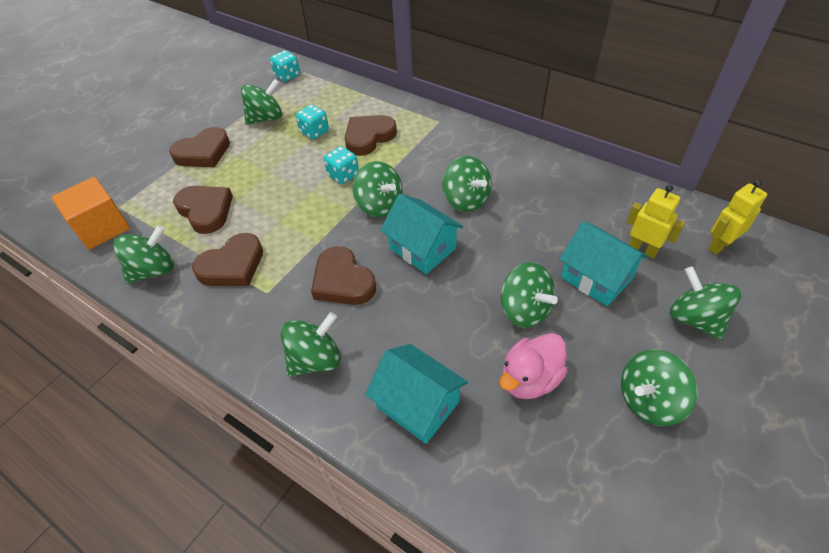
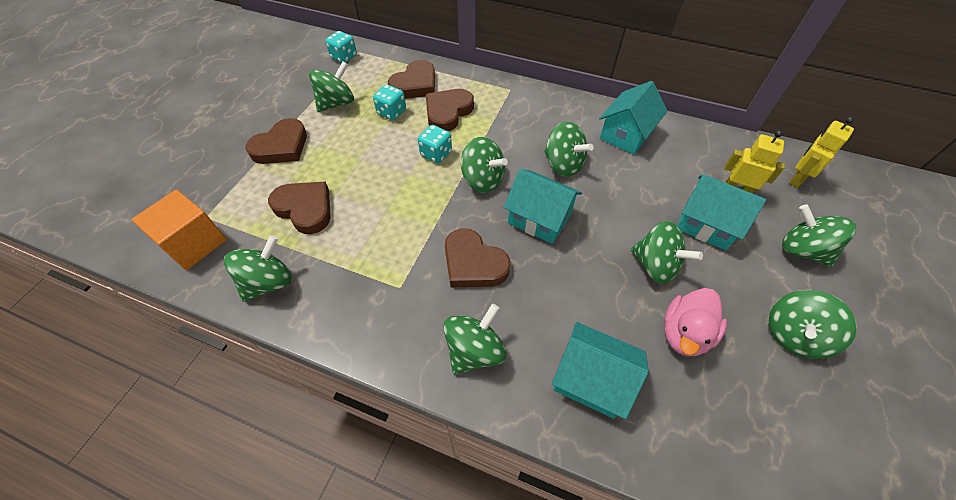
camera: 15 degrees left, 5 degrees up
(232, 265) = (353, 264): brown heart -> brown heart (415, 84)
(544, 178) = (626, 135): none -> turquoise house

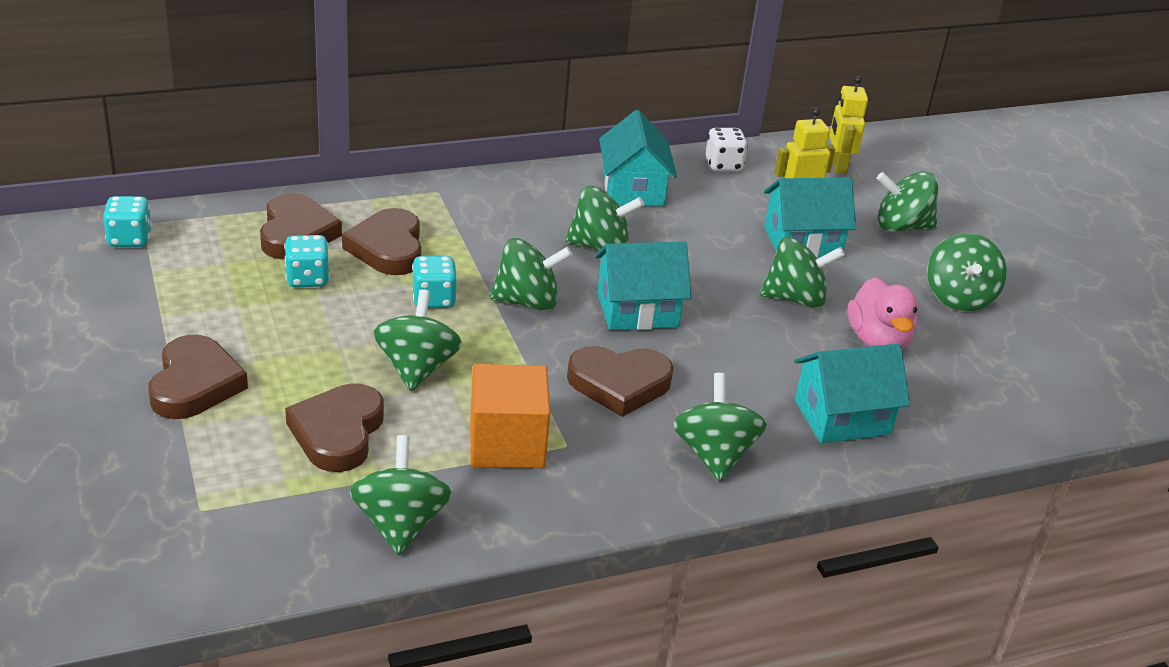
camera: 45 degrees left, 20 degrees down
(194, 243) = (230, 543): orange cube -> orange cube (507, 444)
(305, 209) = (338, 432): brown heart -> brown heart turned 75 degrees counterclockwise
(336, 103) = (205, 300): green spinning top -> green spinning top (417, 368)
(706, 143) = (723, 165): none -> white dice

